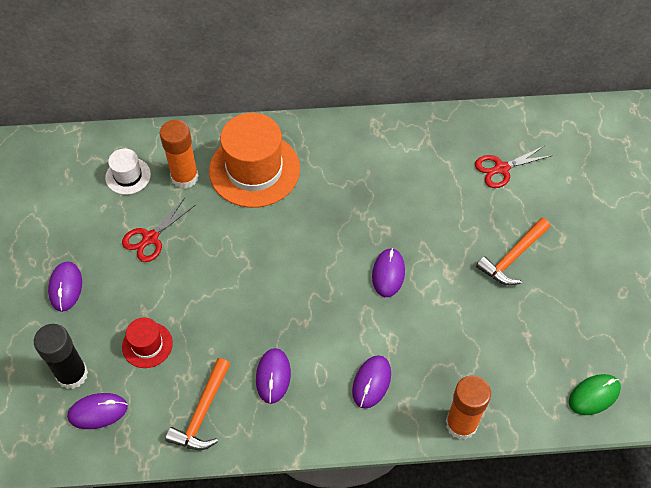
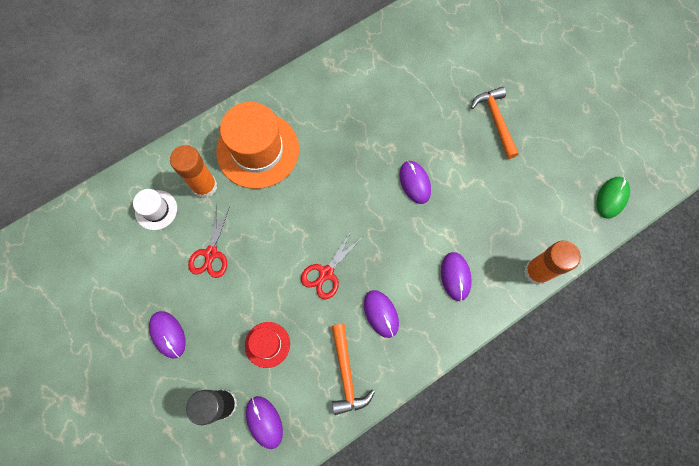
camera: 30 degrees left, 15 degrees up
(98, 412) = (264, 422): purple mouse -> purple mouse turned 75 degrees counterclockwise
(501, 168) = (445, 52): red scissors -> red scissors (326, 273)
(513, 257) = (496, 120): orange hammer -> orange hammer turned 150 degrees clockwise

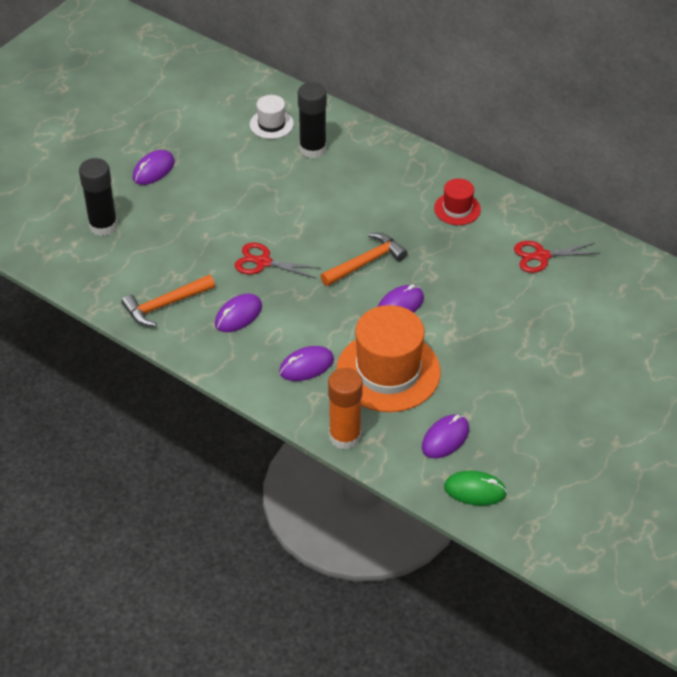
camera: 70 degrees right, 25 degrees down
(205, 186) = (313, 149): orange glue stick -> black glue stick
(211, 253) = (245, 174): red scissors -> red scissors (542, 256)
(258, 150) = (372, 174): orange hat -> orange hat (388, 371)
(264, 422) = (97, 259): purple mouse -> purple mouse (445, 438)
(267, 344) = (171, 240): red hat -> red hat (457, 209)
(496, 120) = (518, 358): orange hammer -> orange hammer (366, 262)

